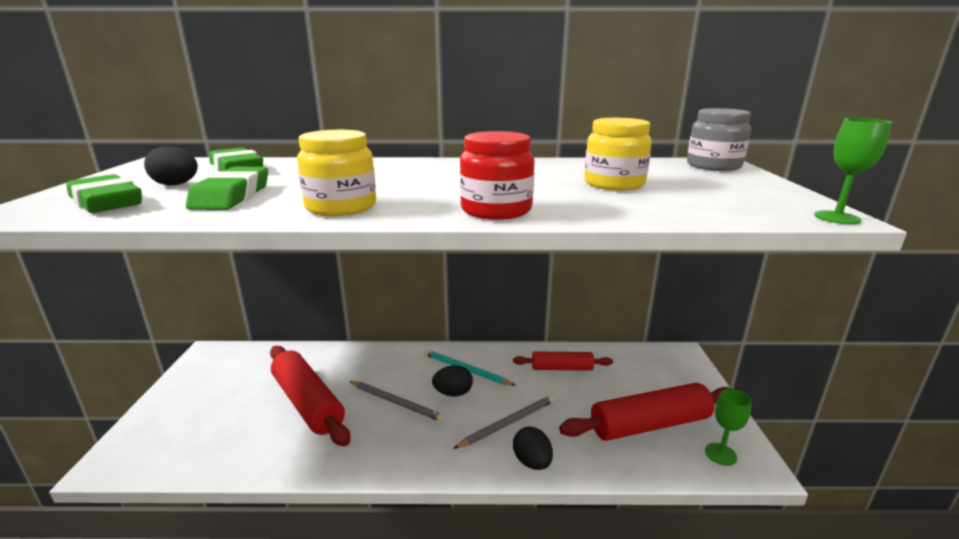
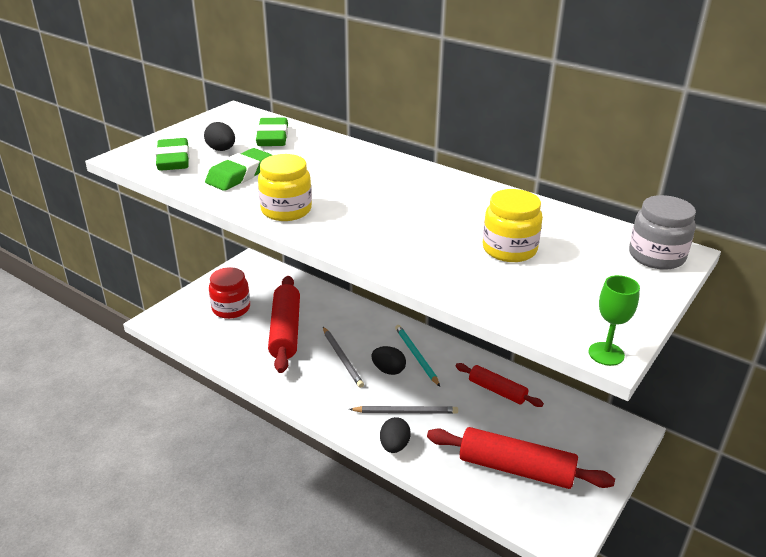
camera: 35 degrees right, 10 degrees up
(496, 210) = (373, 249): red jar -> red jar (231, 308)
(720, 454) = (546, 518): green goblet -> none

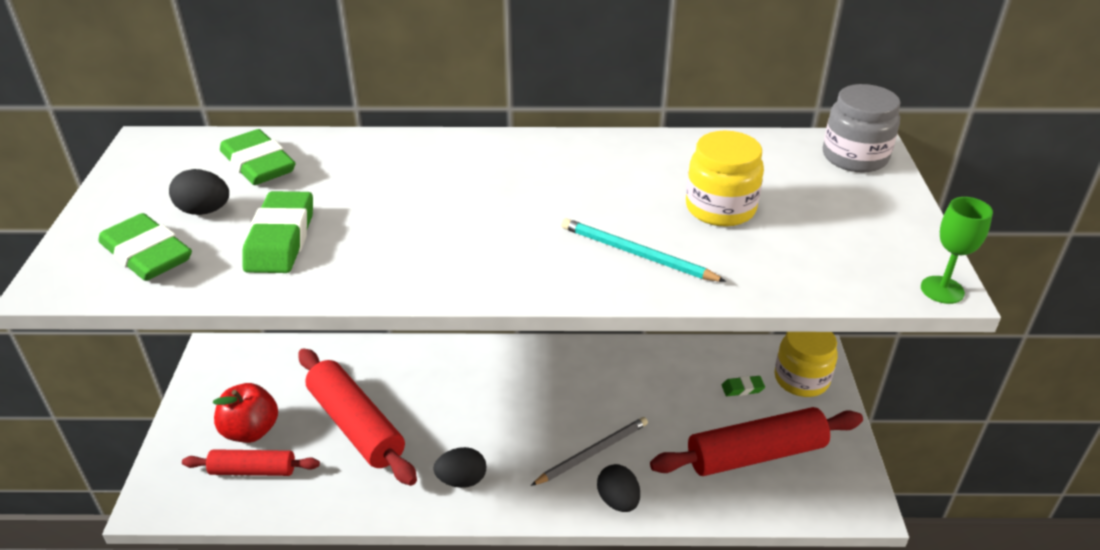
camera: 35 degrees left, 5 degrees up
(231, 308) = (251, 431): red jar -> red apple
(286, 210) = (410, 266): yellow jar -> yellow jar (801, 379)
(342, 358) = (461, 425): grey pencil -> none
(388, 370) = (527, 412): black egg -> black egg (462, 480)
(416, 356) = (542, 378): turquoise pencil -> turquoise pencil (636, 254)
(497, 391) = (661, 376): red rolling pin -> red rolling pin (253, 470)
(549, 425) = (742, 388): none -> green eraser

